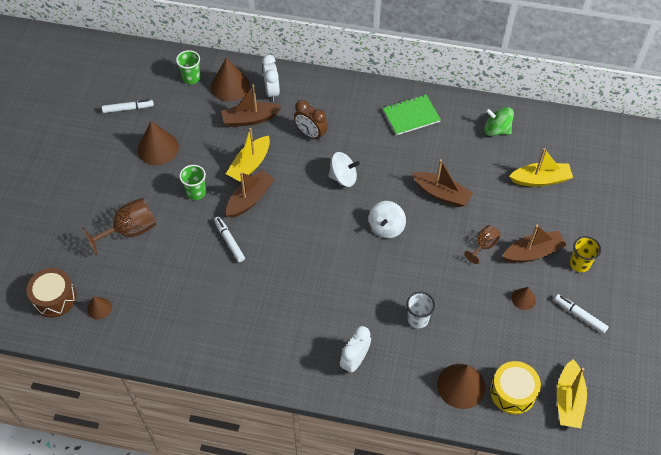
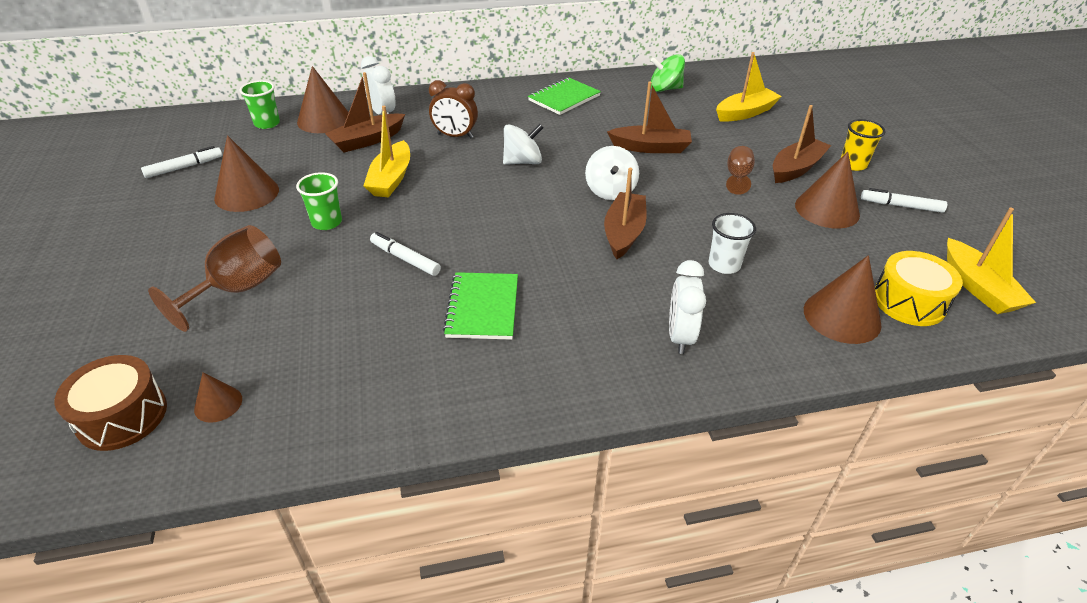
camera: 25 degrees left, 15 degrees down
(250, 199) = (410, 210): brown boat -> brown boat (624, 233)
(256, 296) = (482, 308): none -> green notebook
(523, 299) = (827, 209): brown cone -> brown cone, size x1.89

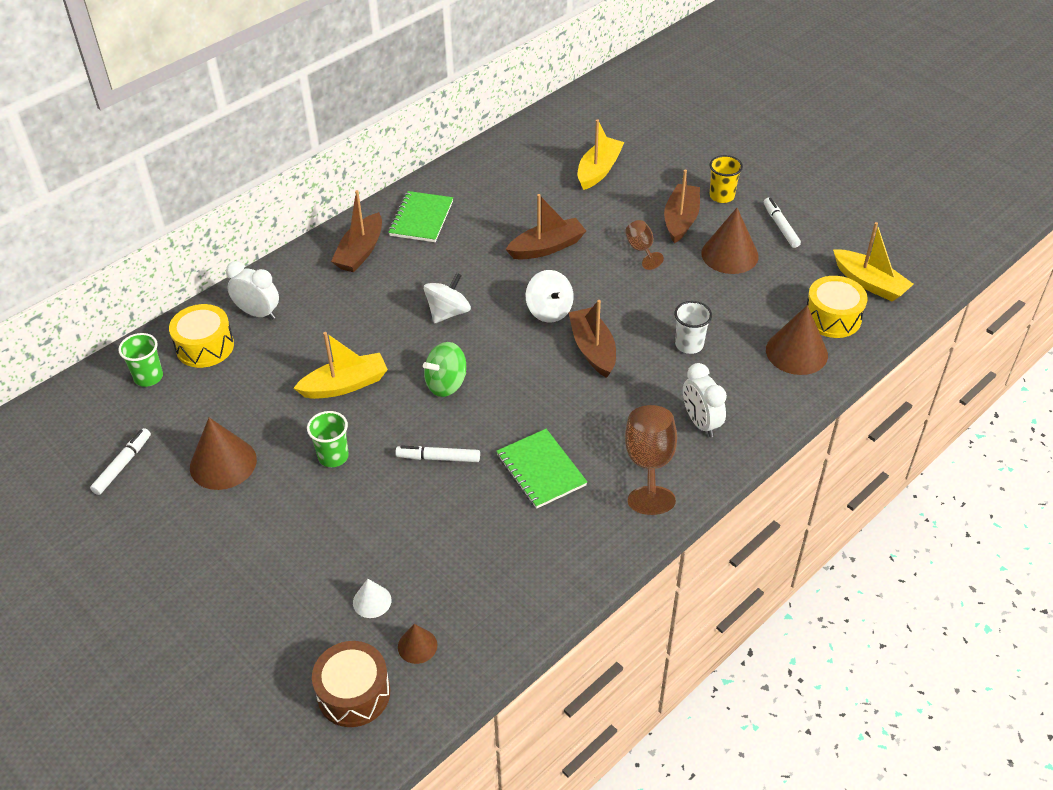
camera: 30 degrees left, 5 degrees up
(228, 345) = (372, 601): none -> white cone
(237, 289) = (325, 554): brown goblet -> brown goblet (649, 465)
(324, 120) = (205, 346): brown cone -> yellow drum
(367, 140) = (277, 352): brown boat -> brown boat (360, 252)
(391, 179) = (345, 385): yellow boat -> yellow boat turned 90 degrees counterclockwise
(455, 136) = (358, 310): brown clock -> none
(665, 89) = (507, 168): green spinning top -> green spinning top (446, 384)
(901, 206) = (780, 226): white marker -> white marker turned 90 degrees clockwise

